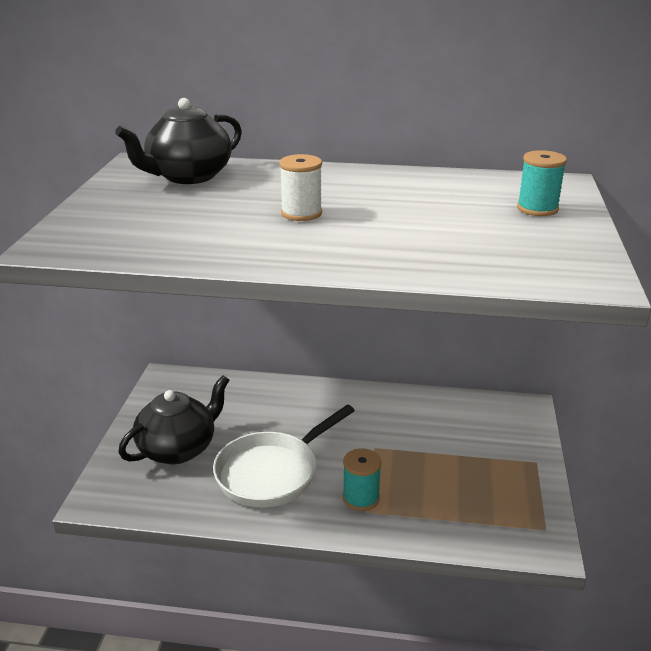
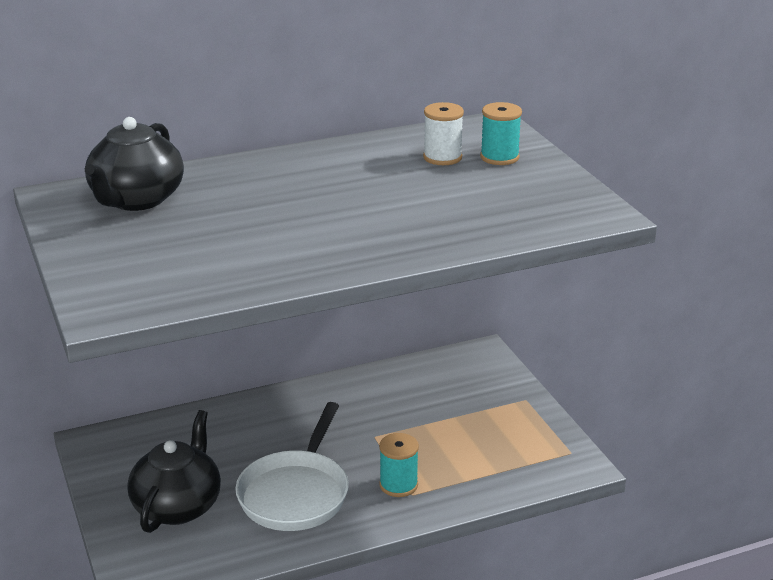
camera: 30 degrees left, 0 degrees up
(301, 213) = (302, 213): white spool -> white spool (442, 157)

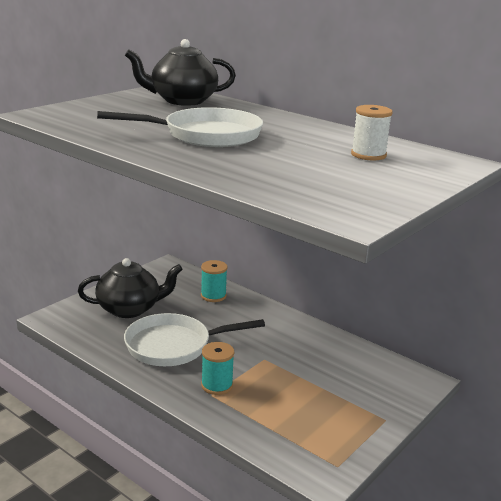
camera: 60 degrees right, 5 degrees down
(306, 220) = (206, 135): none -> white pan
(499, 157) = (402, 171): turquoise spool -> turquoise spool (213, 296)

